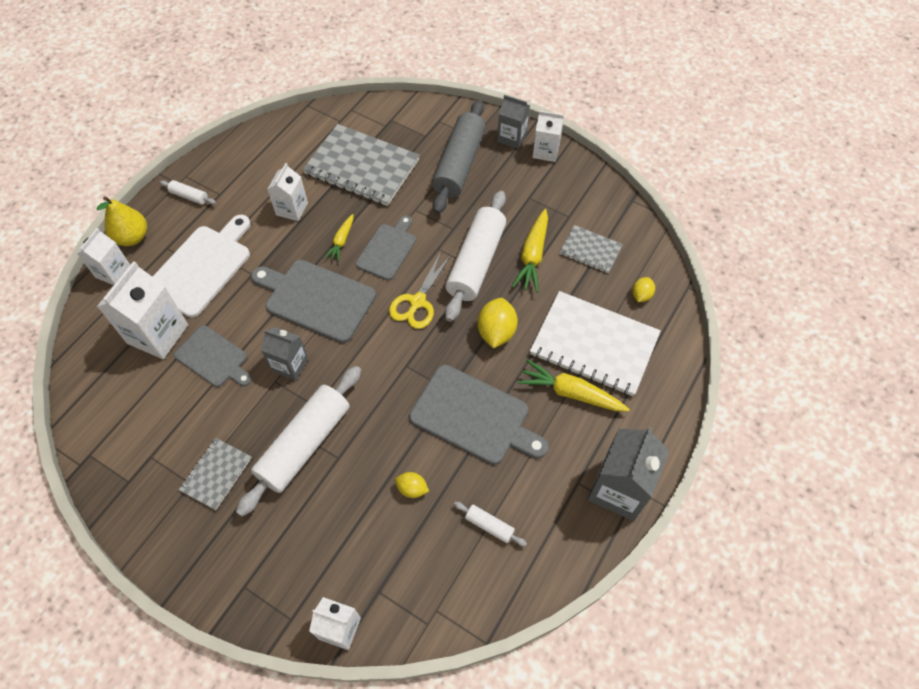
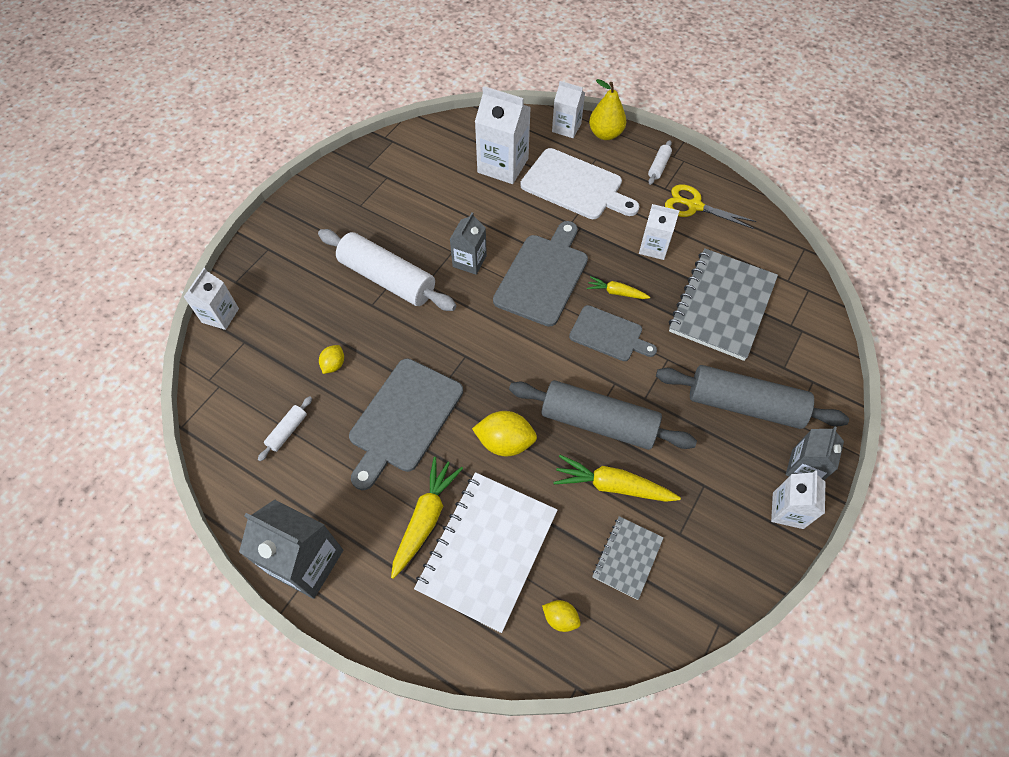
camera: 90 degrees right, 0 degrees up
(213, 358) = (478, 205): grey cutting board -> none
(216, 474) = (366, 220): grey notebook -> none
(417, 302) = (542, 364): yellow scissors -> yellow scissors (694, 206)
(476, 262) = (598, 422): white rolling pin -> grey rolling pin

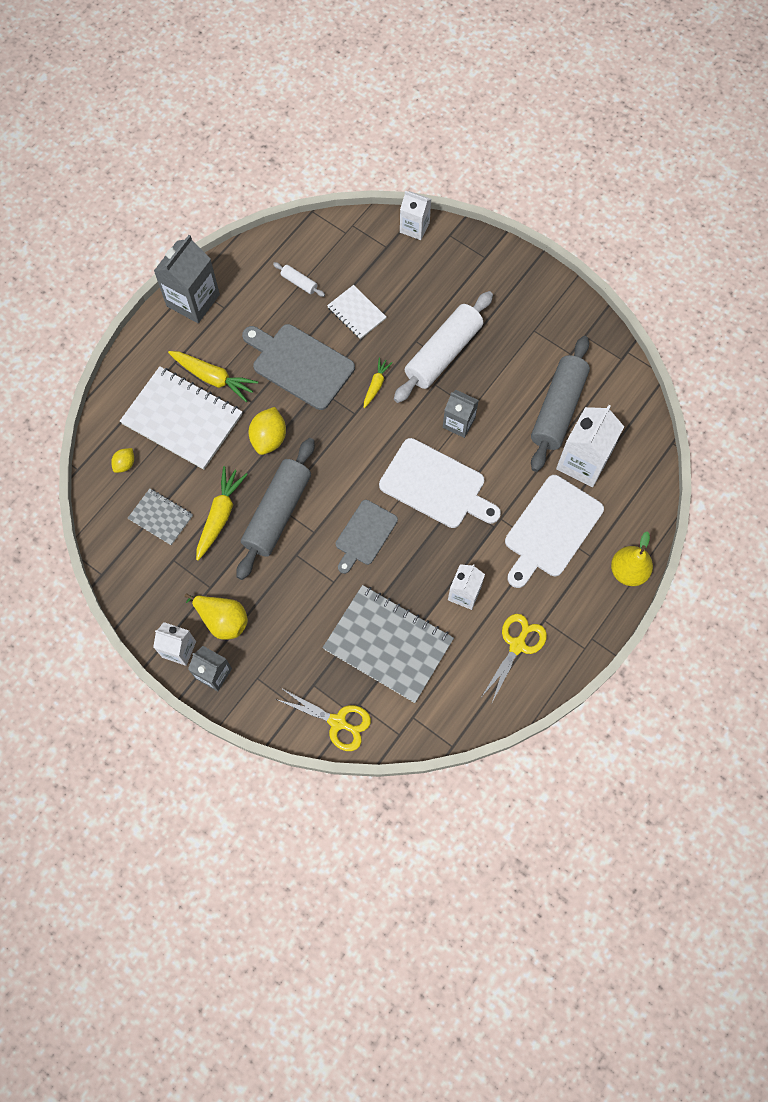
camera: 95 degrees right, 10 degrees up
(334, 365) = (356, 313): yellow lemon -> white notebook
(543, 276) = (436, 485): grey cutting board -> white cutting board
(566, 128) = (639, 531): white carton -> none
(616, 292) = (411, 549): yellow carrot -> yellow carrot (376, 385)
(658, 166) = (576, 619): white rolling pin -> none
(740, 466) = (222, 620): none -> yellow pear
(744, 404) = (279, 638): grey rolling pin -> grey rolling pin (558, 409)
(815, 342) = (337, 722): none -> yellow scissors

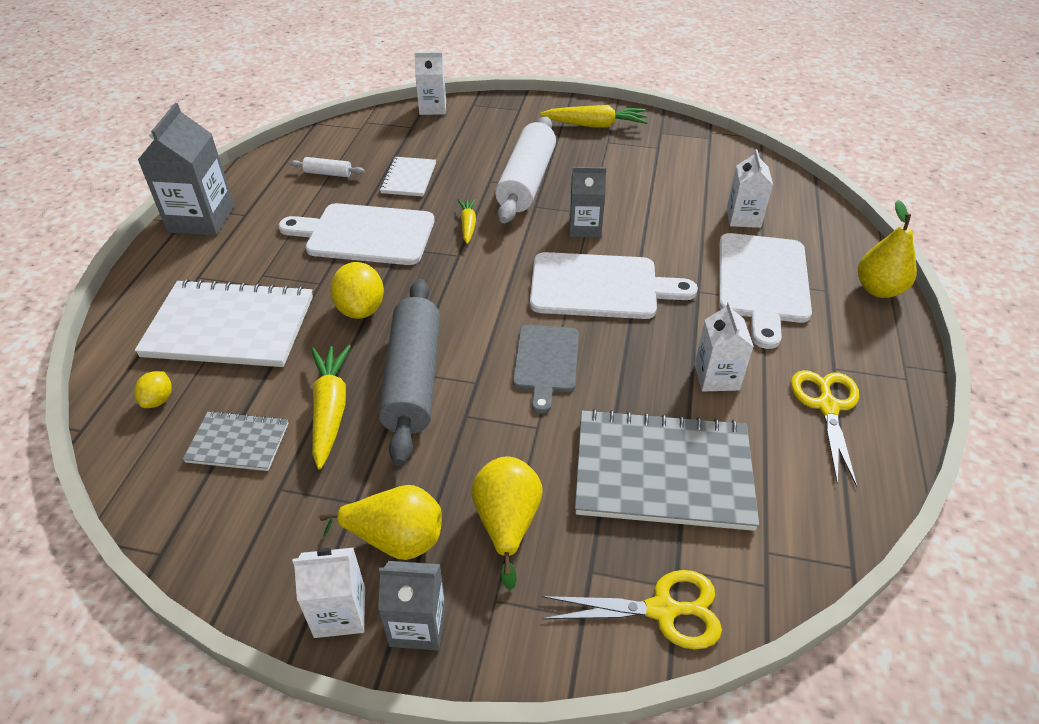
camera: 25 degrees left, 25 degrees down
(213, 378) = (257, 276): yellow carrot -> yellow carrot (595, 125)
(285, 637) = (507, 523): none -> yellow pear
(300, 364) = (365, 234): grey cutting board -> white cutting board
(356, 313) = (409, 178): white notebook -> white notebook turned 75 degrees clockwise
(558, 409) = (681, 187): grey rolling pin -> none
(583, 462) = (743, 218): white carton -> white carton, size x0.61

